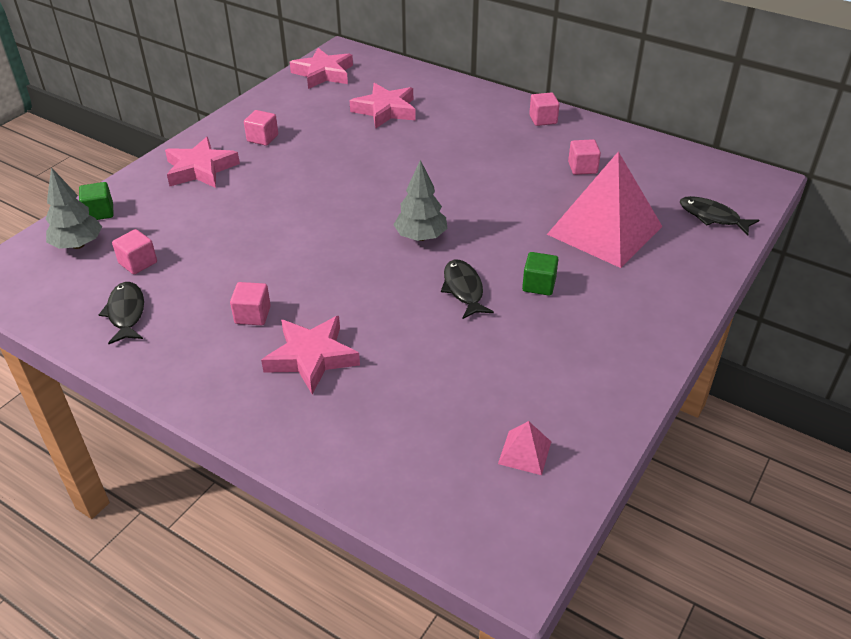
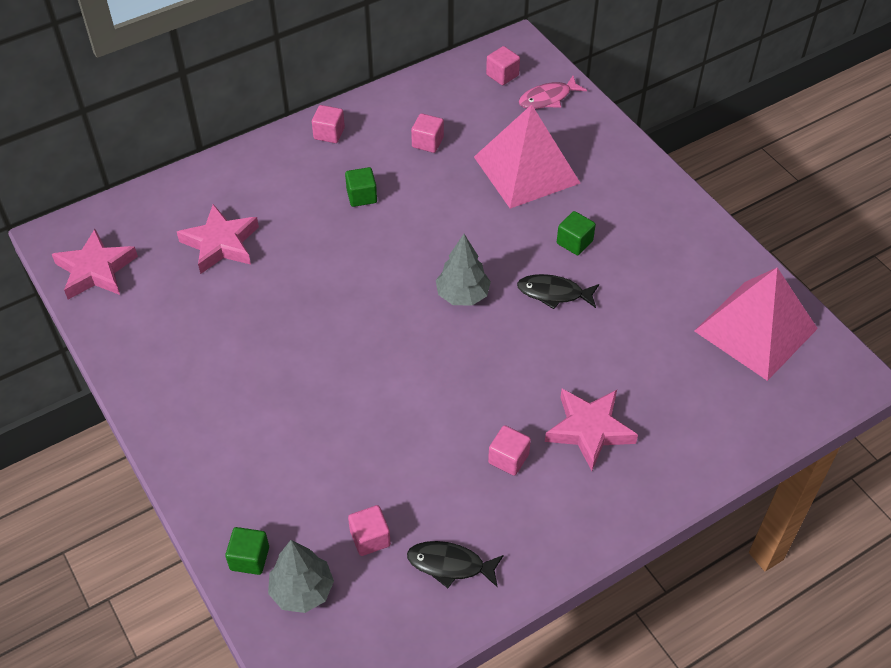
camera: 65 degrees left, 10 degrees up
(200, 169) = (223, 441): pink star -> none
(262, 138) = (199, 367): pink cube -> pink cube (502, 75)
(488, 154) = (361, 196): none -> green cube
(525, 452) = (756, 329): pink pyramid -> pink pyramid, size x2.46
(712, 217) = (548, 98): black fish -> pink fish

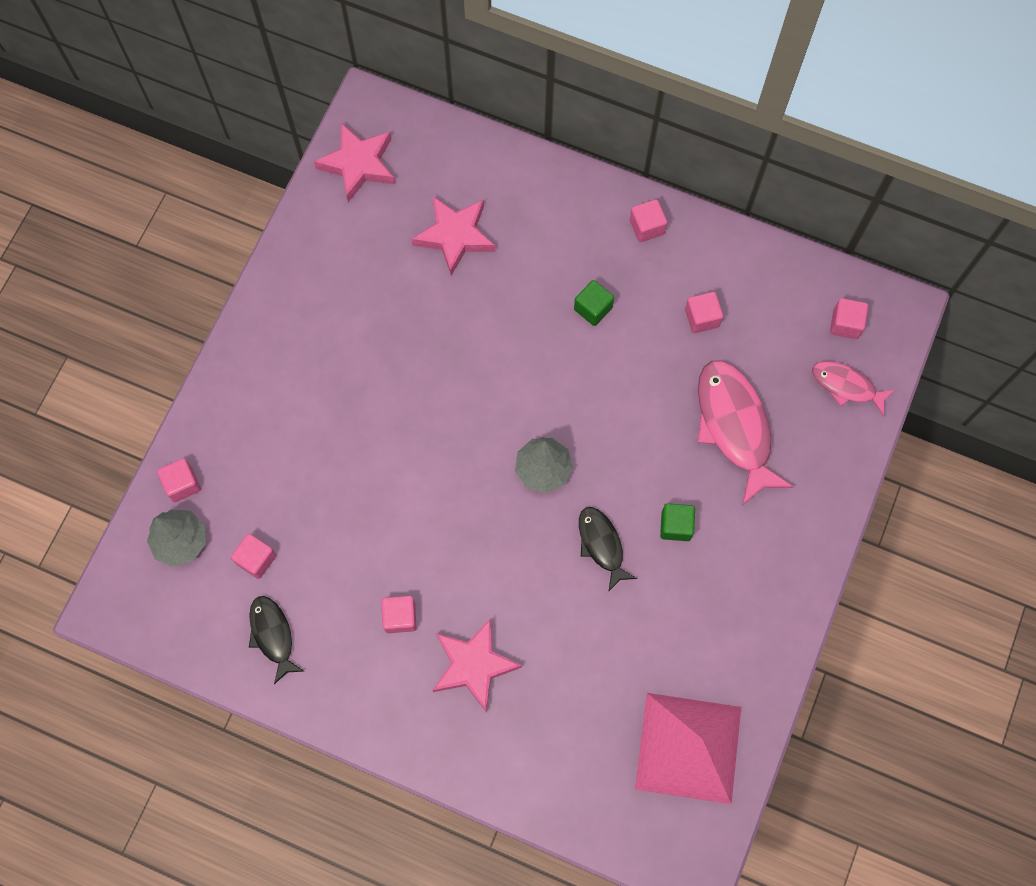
camera: 55 degrees right, 20 degrees up
(249, 558) = (182, 484): green cube -> pink cube
(526, 169) = (734, 427): pink pyramid -> pink fish

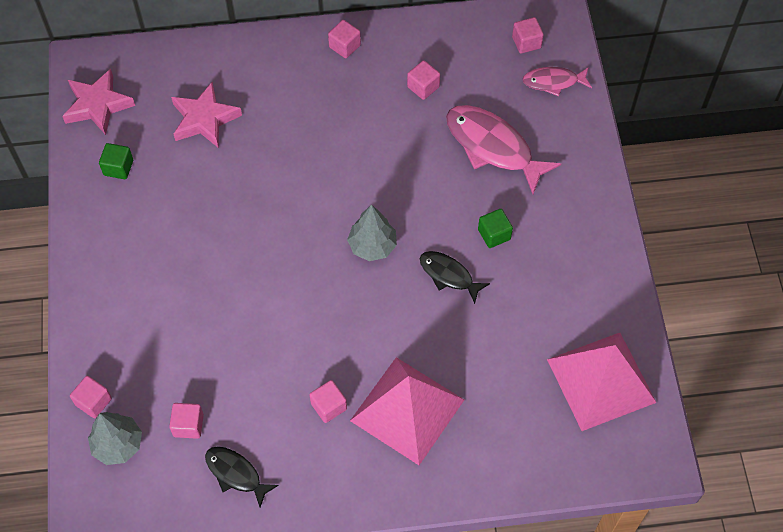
camera: 30 degrees left, 10 degrees down
(474, 665) = (407, 410): pink star -> pink pyramid
(593, 308) = (340, 119): green cube -> green cube (118, 168)

